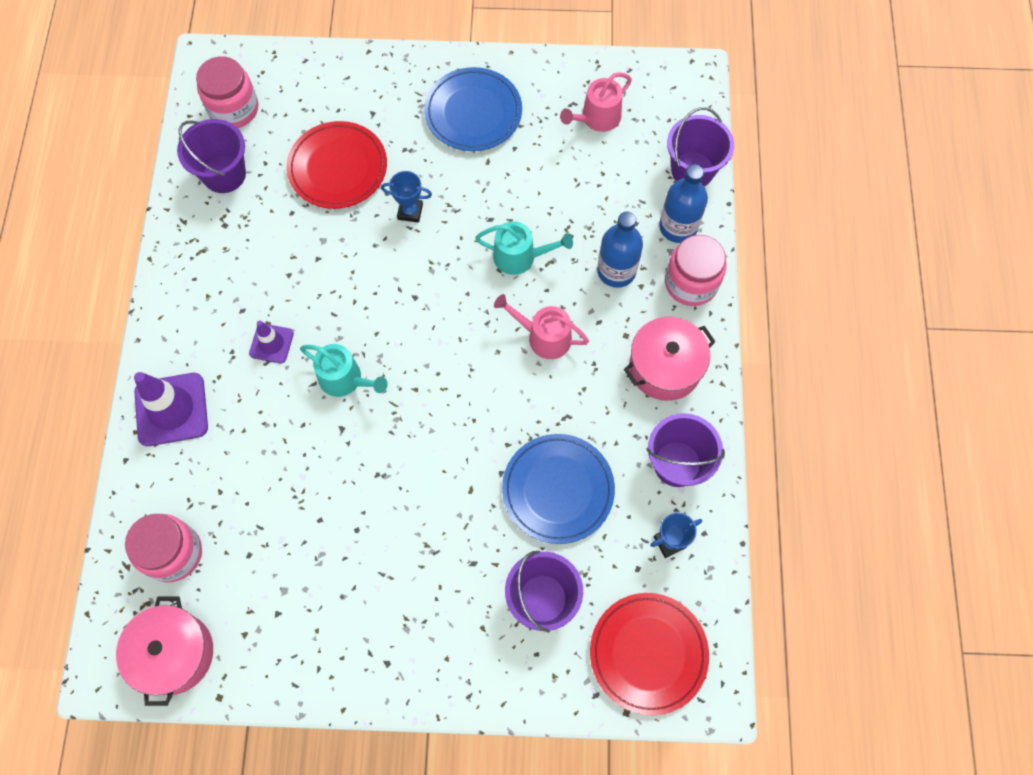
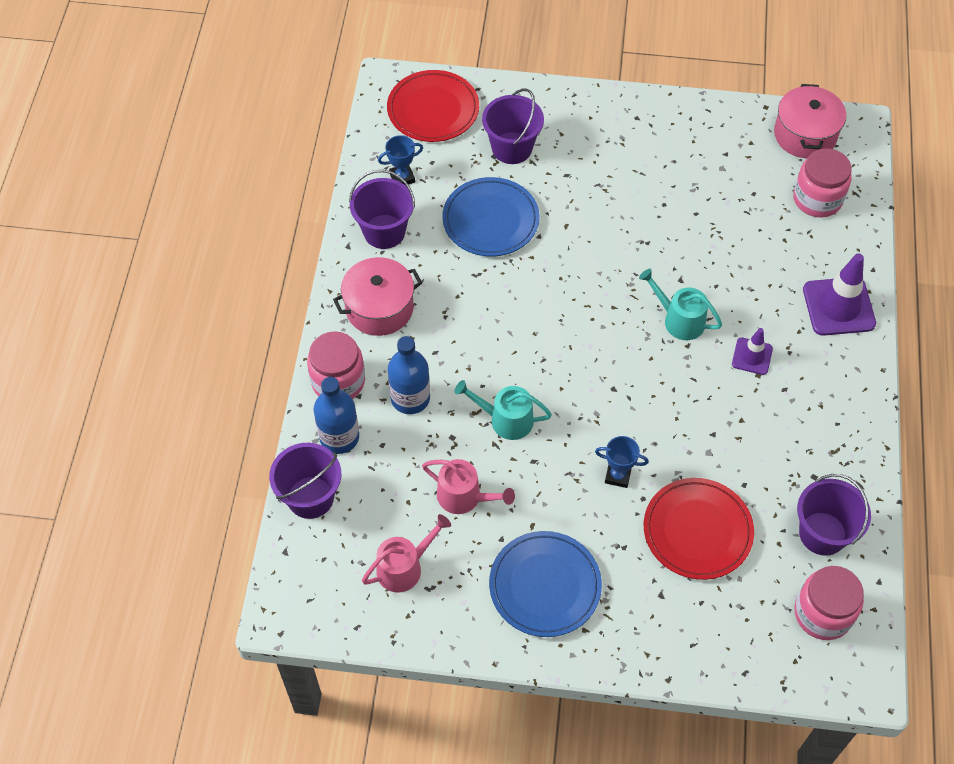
camera: 175 degrees left, 10 degrees down
(544, 337) = (489, 342): pink watering can -> pink watering can (464, 497)

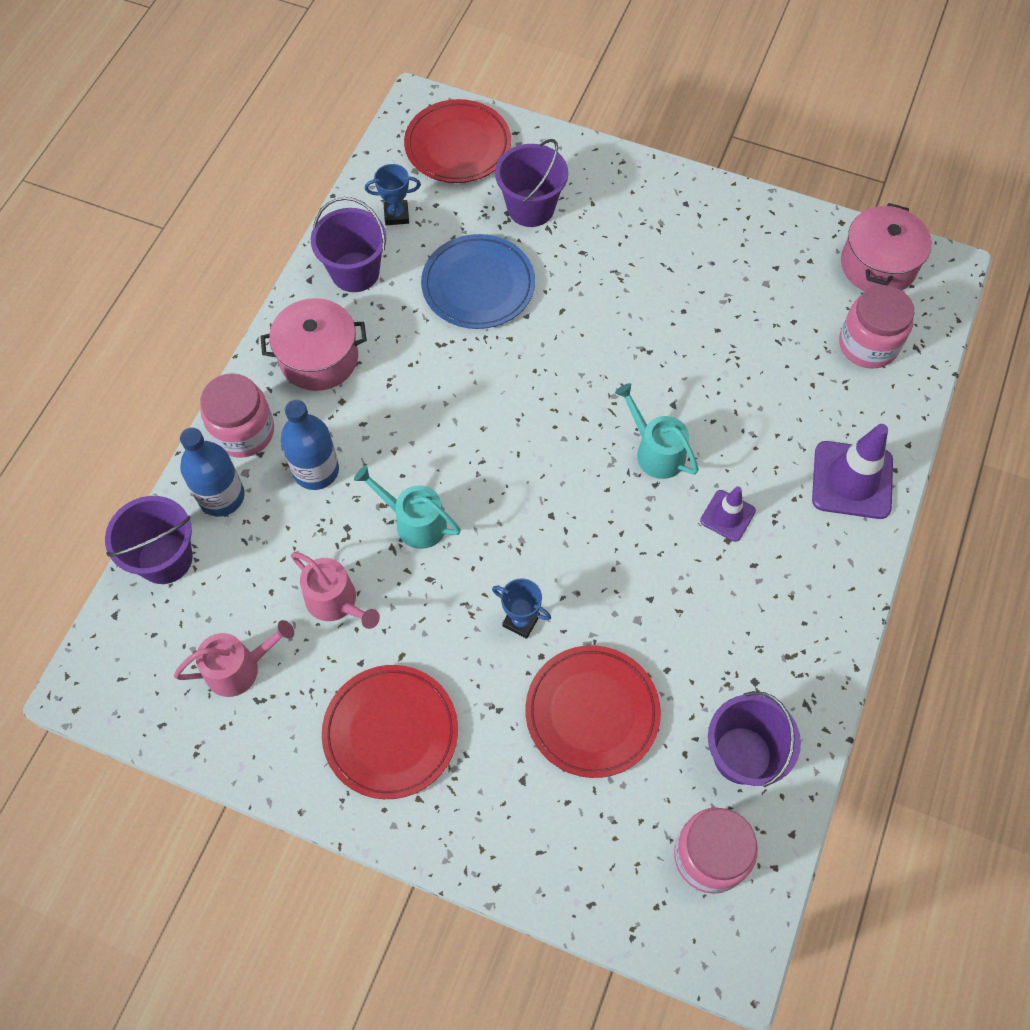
camera: 15 degrees right, 5 degrees up
(545, 586) = (391, 733): blue plate -> red plate

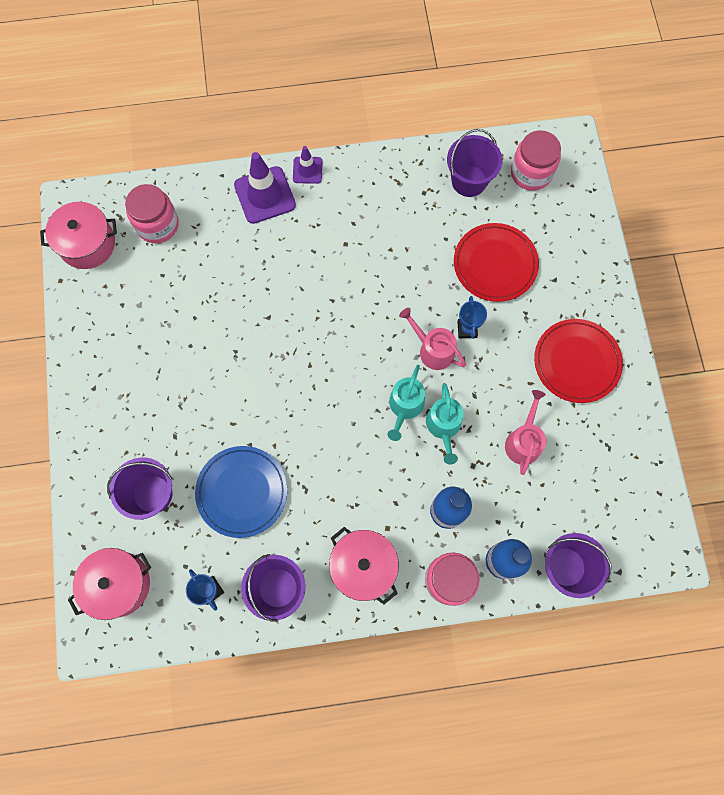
camera: 120 degrees left, 10 degrees up
(239, 668) = (599, 471): pink watering can -> pink watering can (433, 350)
(458, 146) = (118, 584): red plate -> pink pot
(656, 452) = (309, 311): turquoise watering can -> turquoise watering can (405, 406)
(727, 516) = (329, 251): purple traffic cone -> purple traffic cone (307, 170)

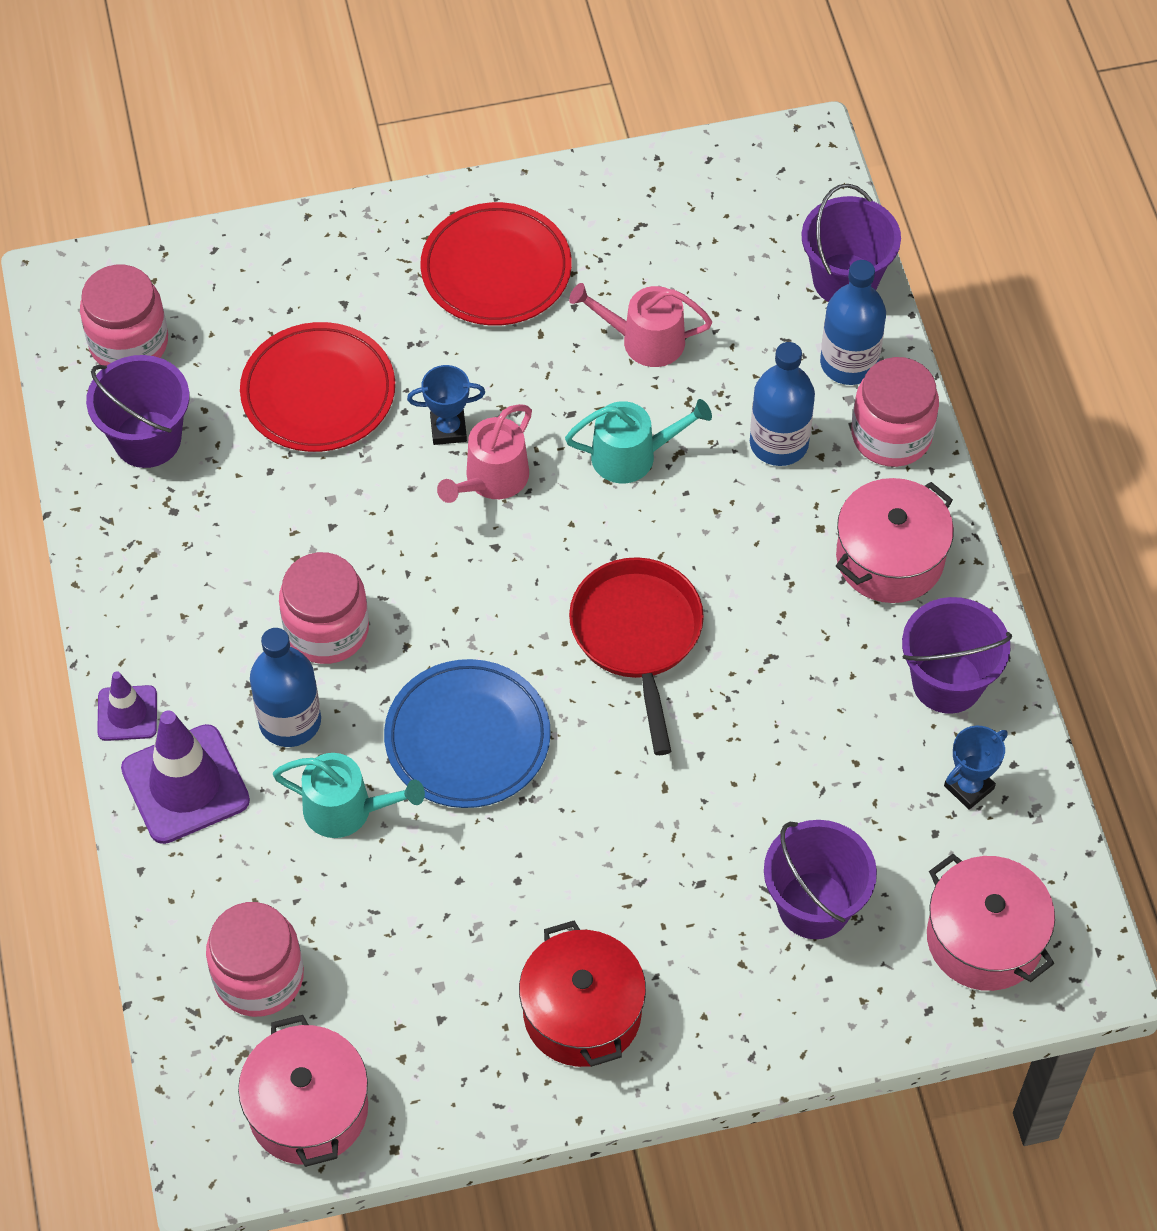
camera: 95 degrees left, 15 degrees down
(113, 371) = (582, 1013): none -> red pot
(242, 492) = (789, 757): blue plate -> blue plate (467, 738)
(294, 243) = (290, 721): none -> blue bottle
(326, 418) = (638, 636): none -> red pan
(346, 262) = (327, 629): none -> pink jar
(405, 406) = (602, 515): turquoise watering can -> turquoise watering can (346, 809)

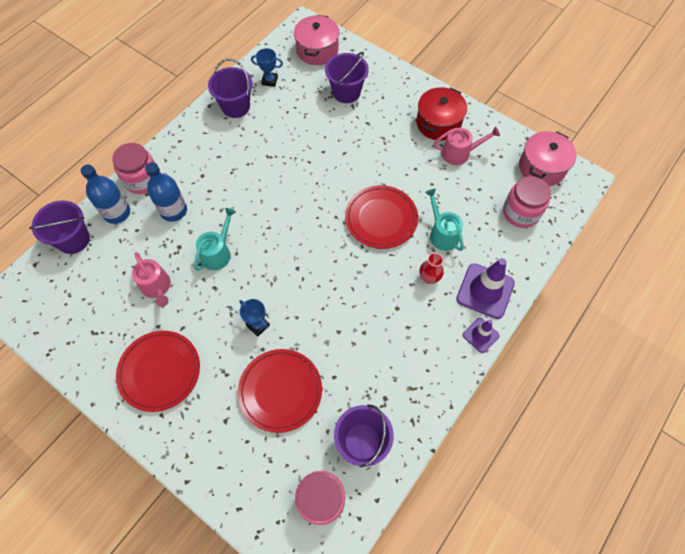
camera: 130 degrees left, 5 degrees up
(290, 721) = (429, 278): blue bottle -> red vase
(327, 629) = (383, 296): pink jar -> none
(467, 738) = (381, 219): blue plate -> red plate
(492, 479) = (268, 292): pink watering can -> pink watering can (459, 153)
(632, 456) = (218, 253): turquoise watering can -> turquoise watering can turned 75 degrees clockwise
(638, 636) = (295, 198): red pan -> none
(890, 558) = (198, 149): pink pot -> none

